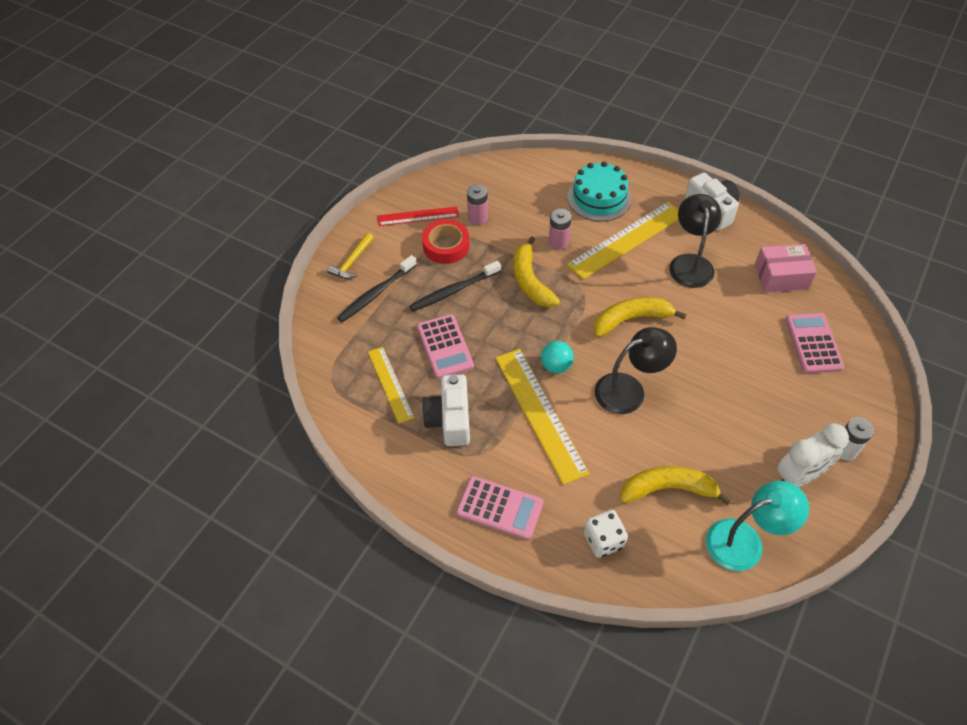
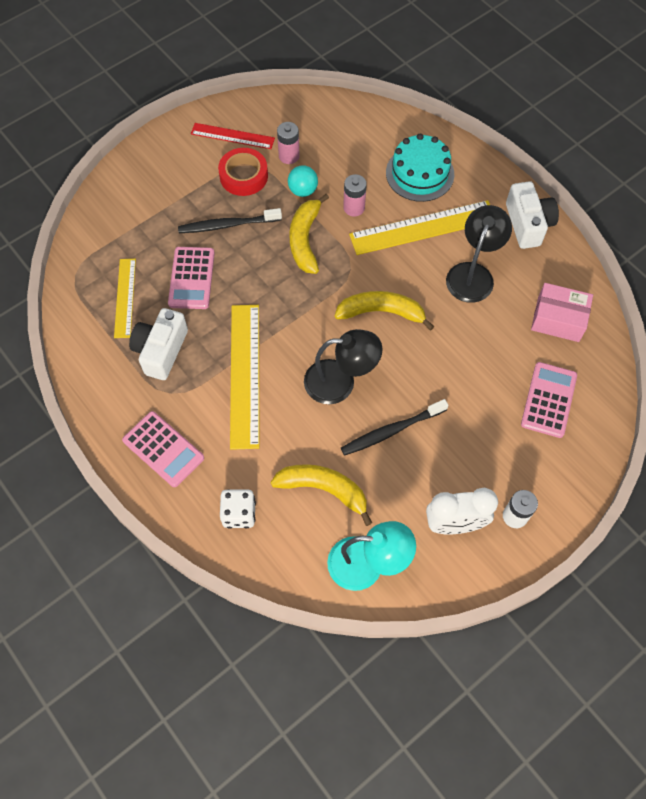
camera: 20 degrees right, 10 degrees up
(352, 261) = (149, 163): yellow hammer -> none
(376, 293) = (155, 203): black toothbrush -> black toothbrush (391, 431)
(556, 366) = (284, 334): turquoise ball -> turquoise ball (303, 190)

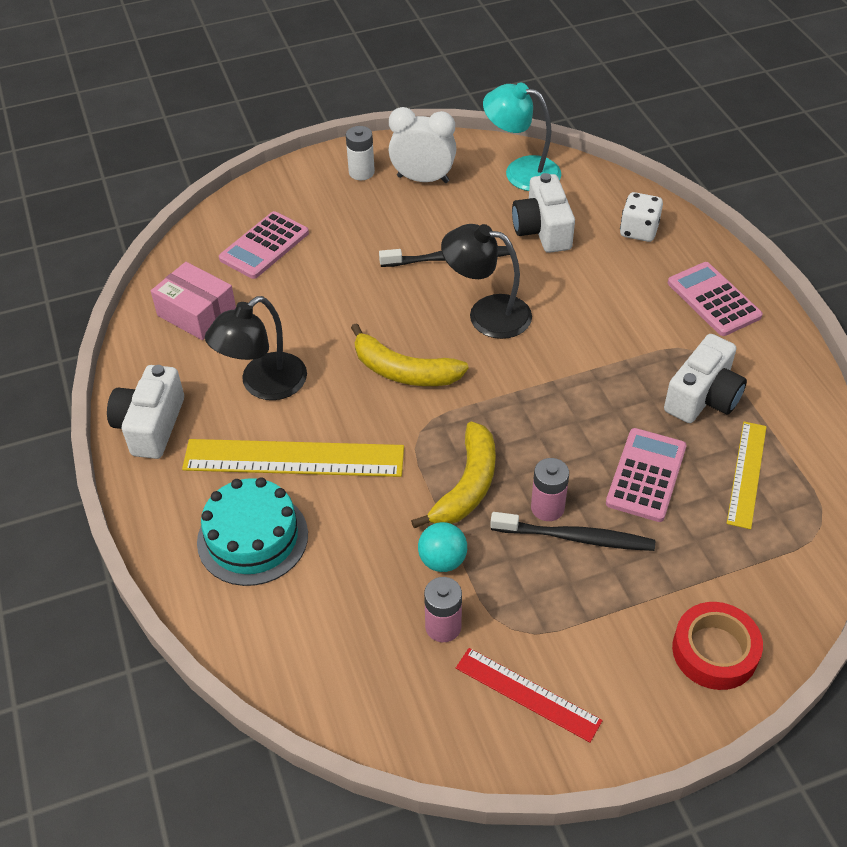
camera: 160 degrees left, 15 degrees down
(243, 176) = (529, 611): red tape -> red tape (714, 651)
(245, 374) = (600, 347): yellow ruler -> none
(324, 489) = (542, 230): yellow banana -> white camera
(354, 208) = (377, 512): pink battery -> pink battery (547, 508)

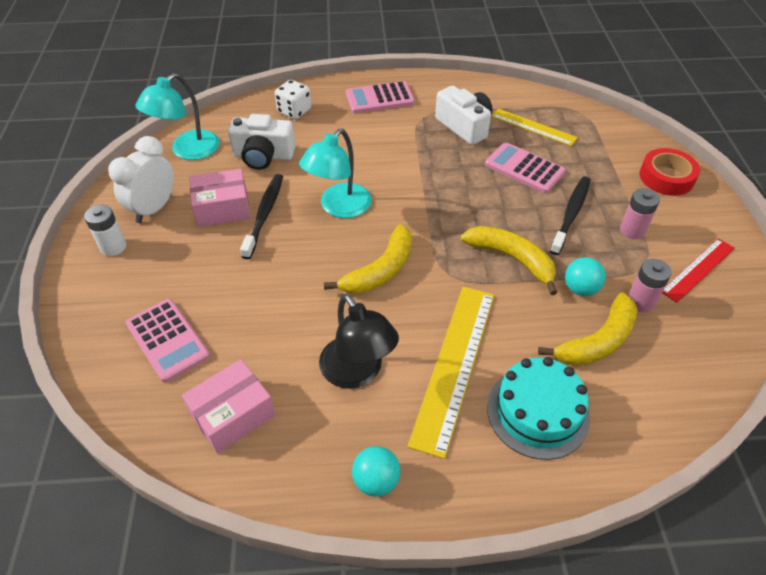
camera: 75 degrees left, 0 degrees up
(151, 426) = (376, 481): white camera -> turquoise ball
(364, 585) = (597, 341): none -> yellow banana
(445, 225) = (222, 208): none -> pink box
(487, 314) = (339, 207): black lamp -> turquoise lamp
(547, 508) = (542, 221): pink battery -> pink battery (632, 230)

